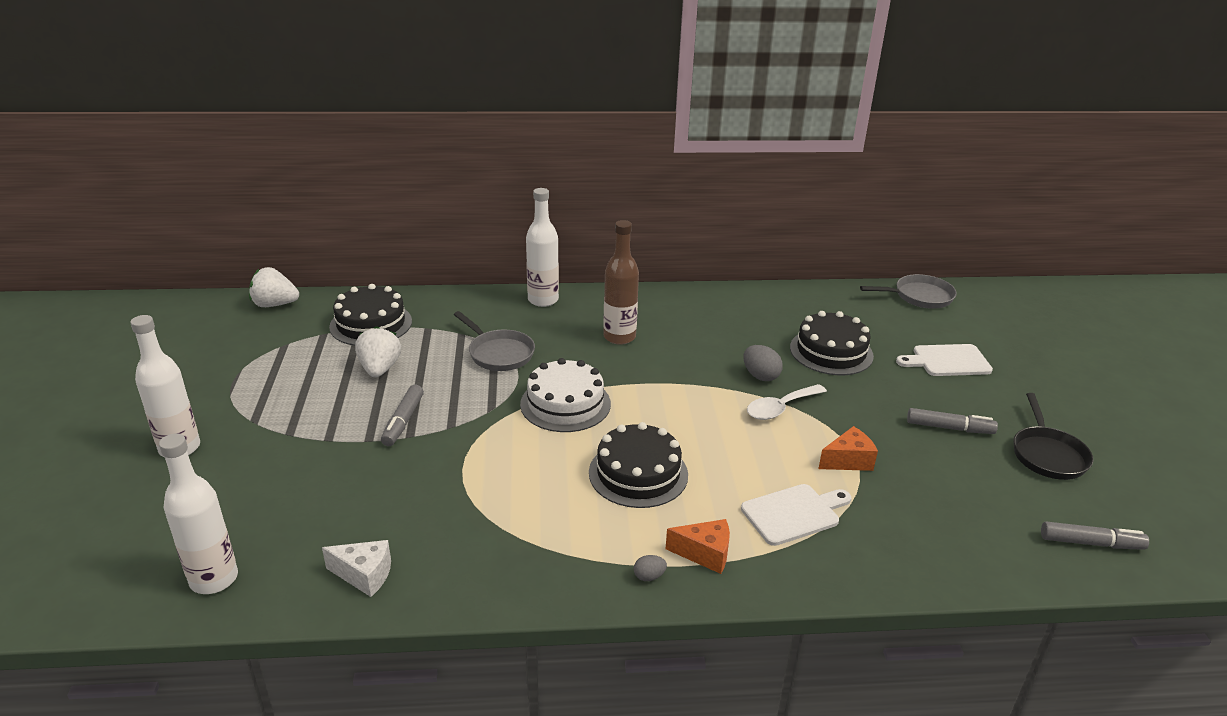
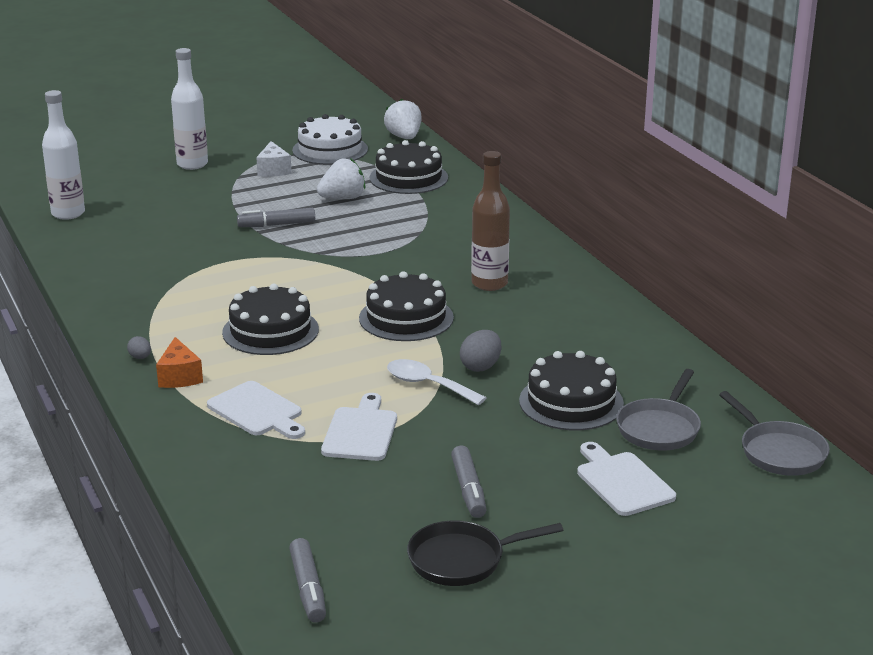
camera: 70 degrees right, 5 degrees down
(364, 575) = (93, 256): white cheese -> white cheese (273, 170)
(499, 353) = (408, 237): grey pan -> grey pan (659, 428)
(543, 300) = (524, 235): white bottle -> none
(565, 404) = (351, 281): white cake -> white cake (330, 150)
(656, 391) = (406, 318): none -> black cake
(848, 461) = (360, 432): orange cheese -> white cutting board

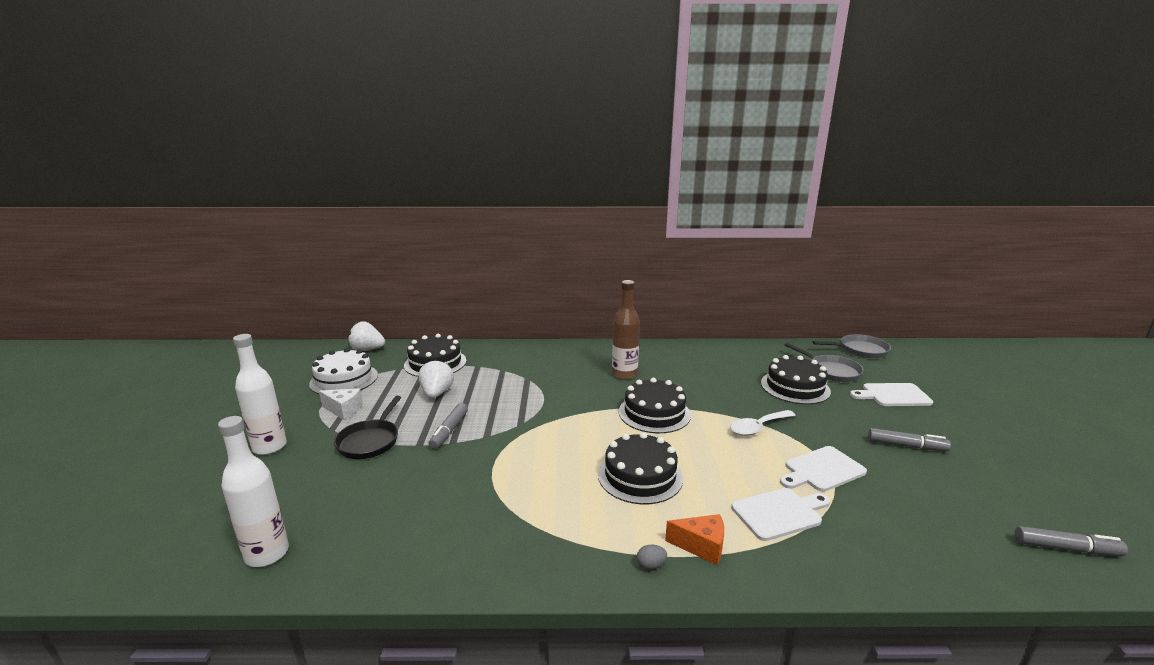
camera: 65 degrees left, 5 degrees down
(360, 432) = (822, 470): white cutting board -> white cutting board turned 60 degrees counterclockwise
(462, 560) = (1000, 469): black pan -> black pan (370, 441)
(481, 366) = (739, 403): grey egg -> none

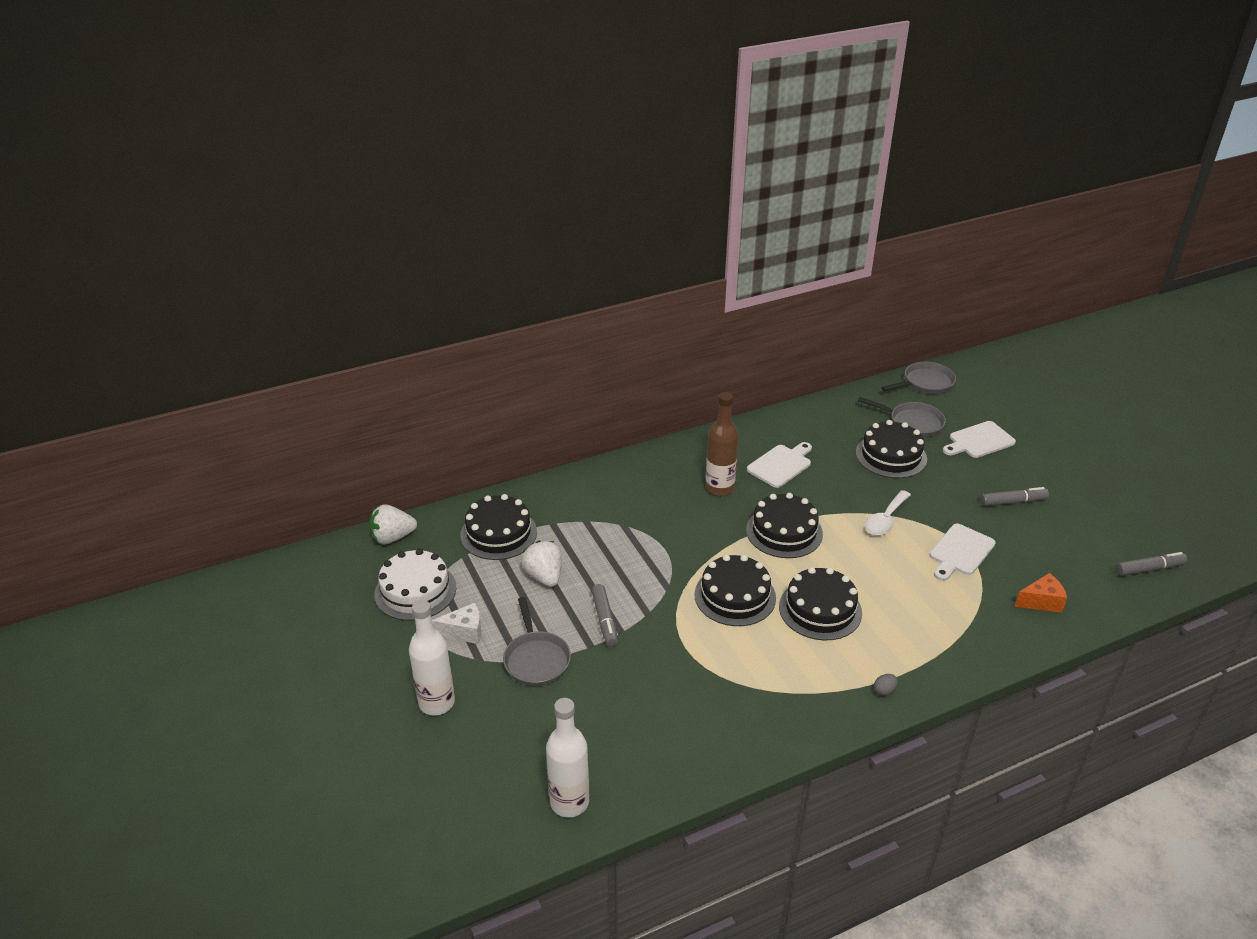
camera: 25 degrees left, 15 degrees up
(370, 441) = (536, 659): black pan -> grey pan
(570, 444) = (735, 596): none -> black cake
(701, 546) = (910, 660): orange cheese -> orange cheese (1041, 602)
(779, 513) = (949, 608): white cutting board -> white cutting board (781, 465)

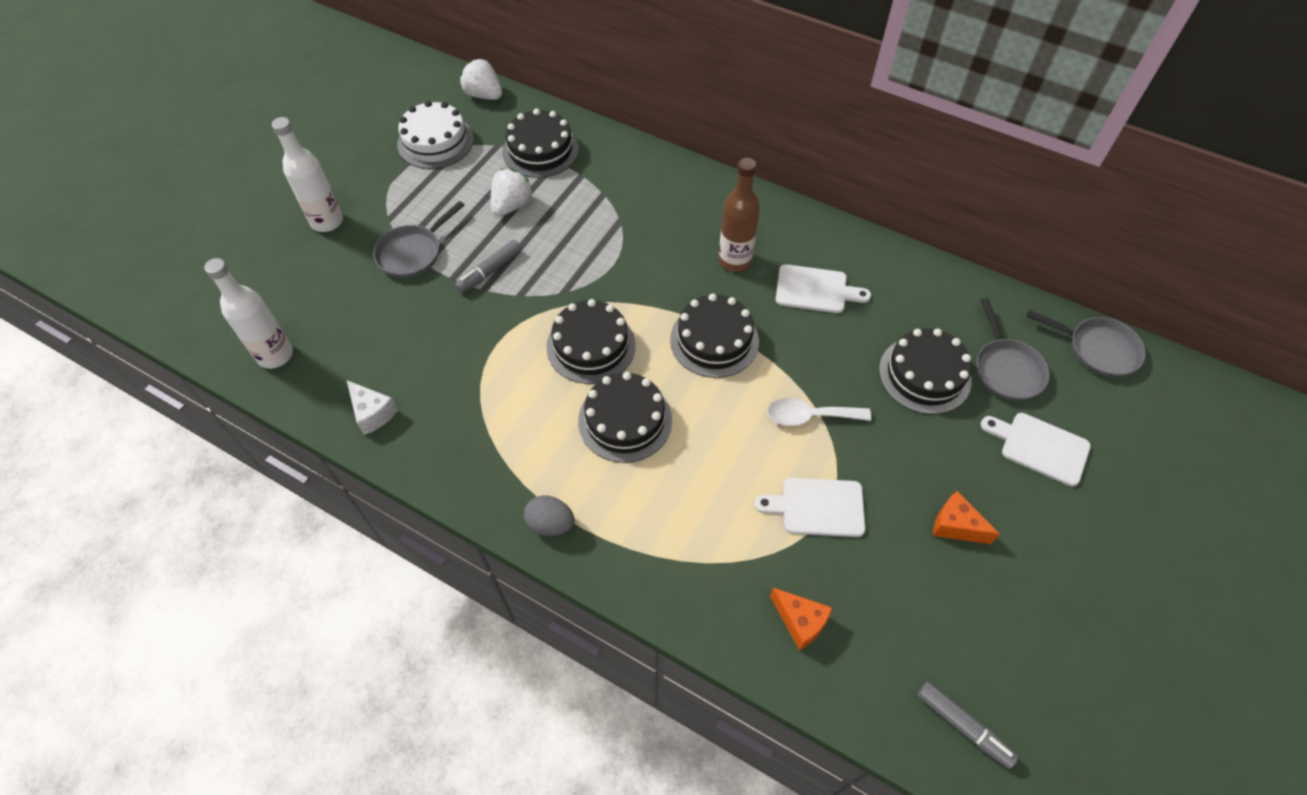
camera: 55 degrees right, 20 degrees up
(464, 632) = (412, 194): white cheese -> white cheese (373, 413)
(884, 691) = (550, 523): grey egg -> grey egg, size x1.72
(1012, 502) = (955, 526): grey marker -> orange cheese

